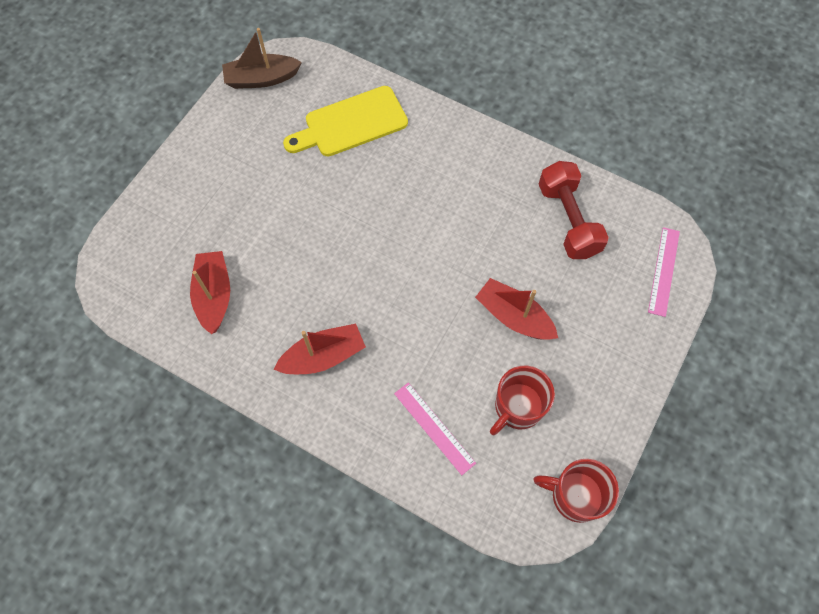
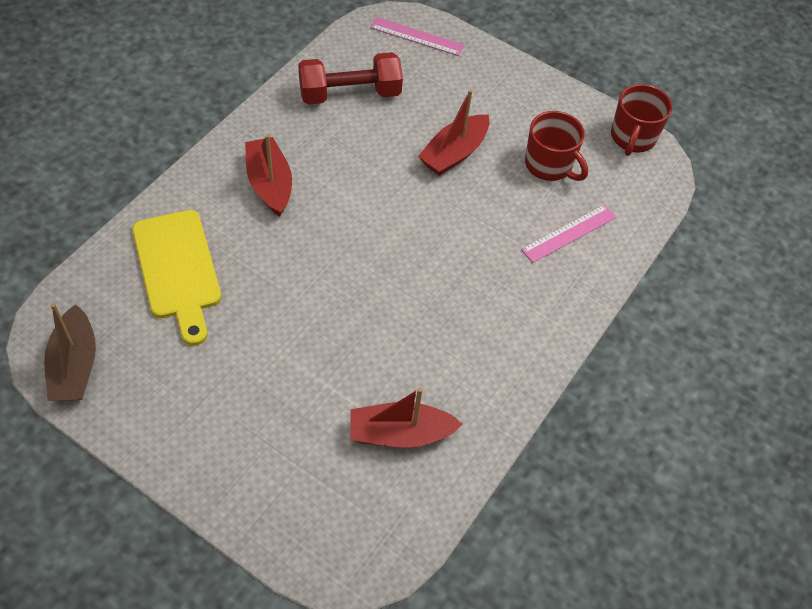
camera: 90 degrees left, 10 degrees down
(323, 356) = (487, 323): red boat -> red boat (269, 184)

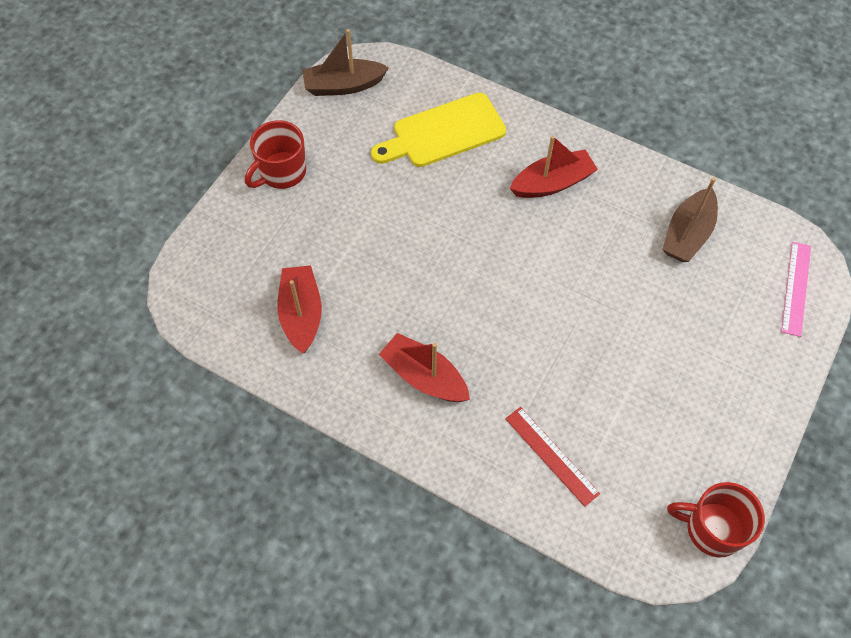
camera: 90 degrees right, 5 degrees up
(350, 94) = (687, 234): red dumbbell -> brown boat
(454, 153) = (633, 336): red boat -> red boat (424, 376)
(549, 165) = (643, 434): red mug -> red mug (281, 172)
(569, 233) = (551, 455): pink ruler -> red ruler

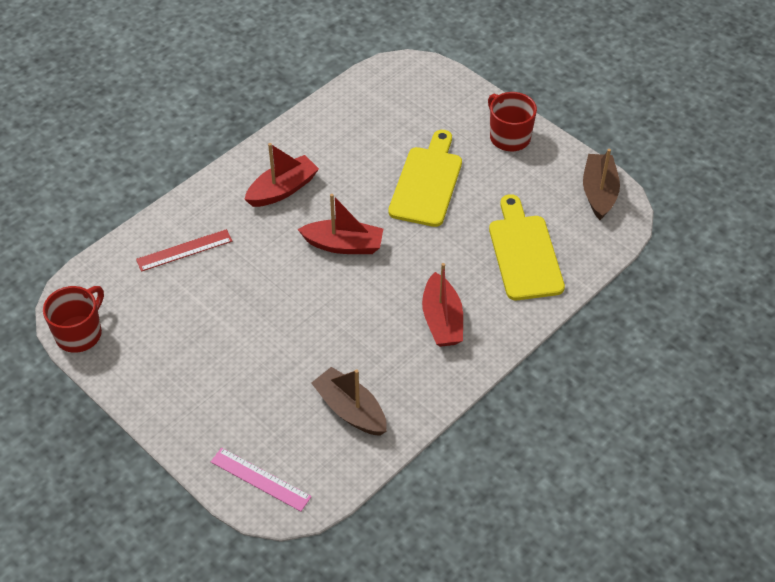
camera: 105 degrees right, 10 degrees down
(301, 314) = (365, 128): red boat -> red boat (343, 245)
(371, 233) = (427, 182): none -> yellow cutting board

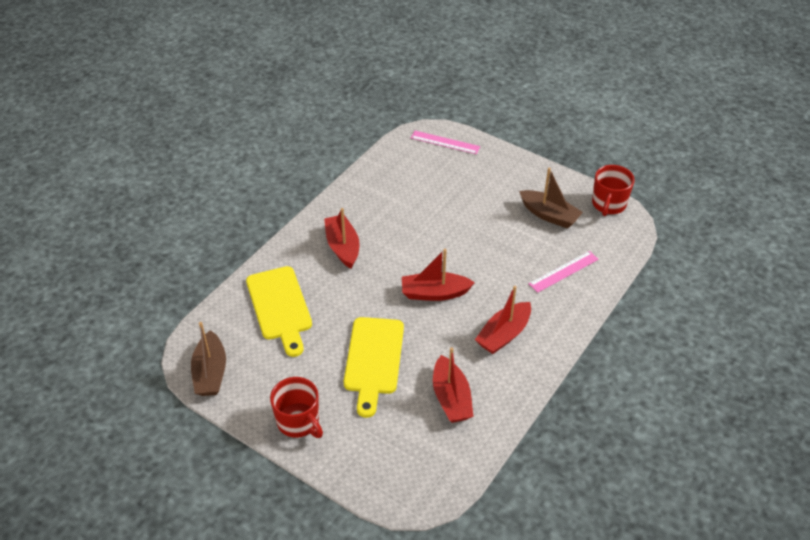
camera: 170 degrees right, 5 degrees down
(184, 250) = (563, 271): red ruler -> pink ruler
(350, 410) = (398, 184): brown boat -> brown boat (549, 215)
(357, 138) = (451, 398): none -> red boat

